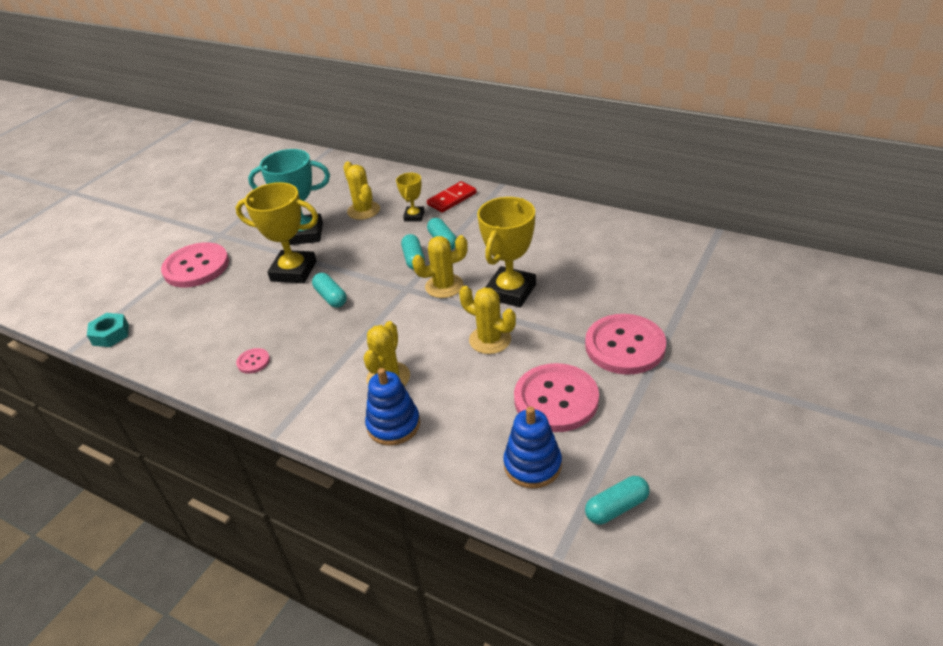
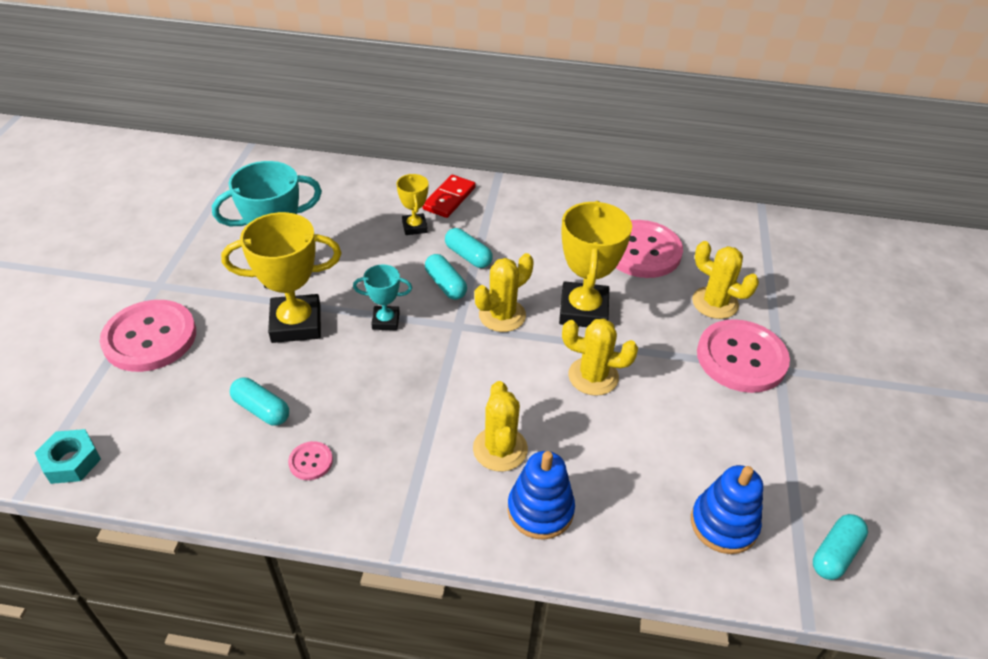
camera: 25 degrees left, 5 degrees up
(331, 297) = (367, 352): turquoise capsule -> turquoise capsule (261, 409)
(356, 278) = (386, 321): none -> turquoise trophy
(363, 210) = (344, 226): yellow cactus -> yellow cactus (715, 303)
(556, 399) = (705, 437): pink button -> pink button (642, 251)

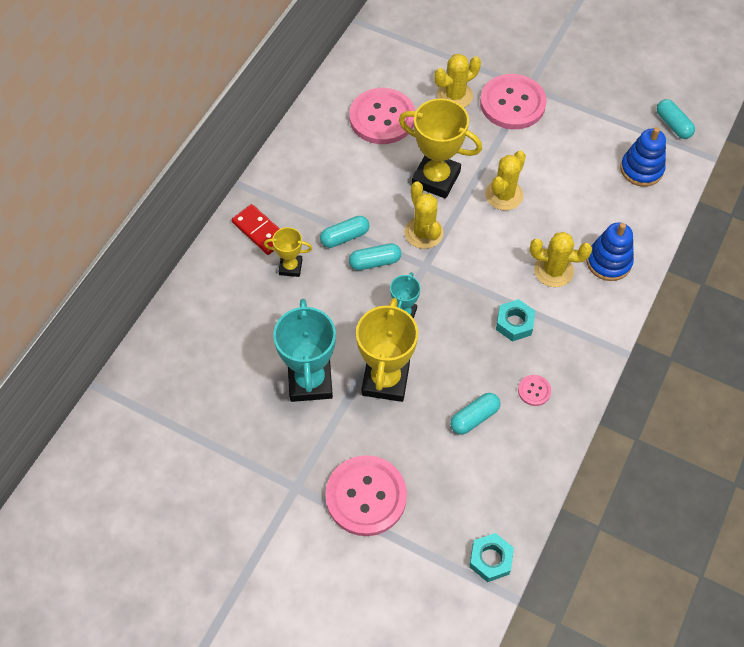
camera: 70 degrees left, 15 degrees up
(405, 423) = (514, 323): none -> turquoise nut

